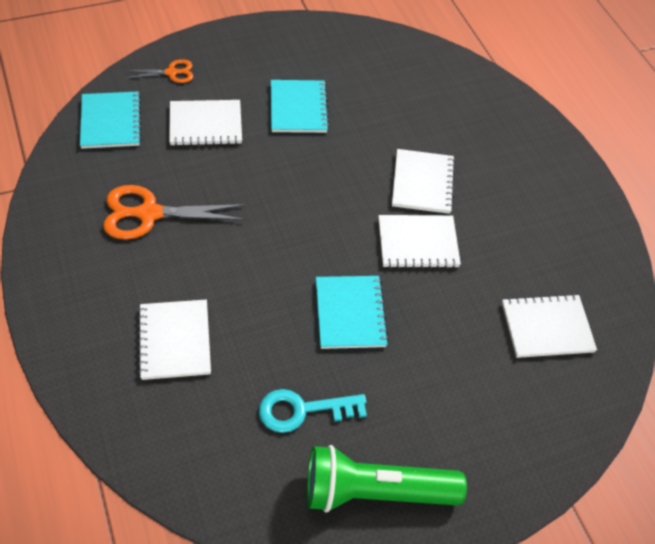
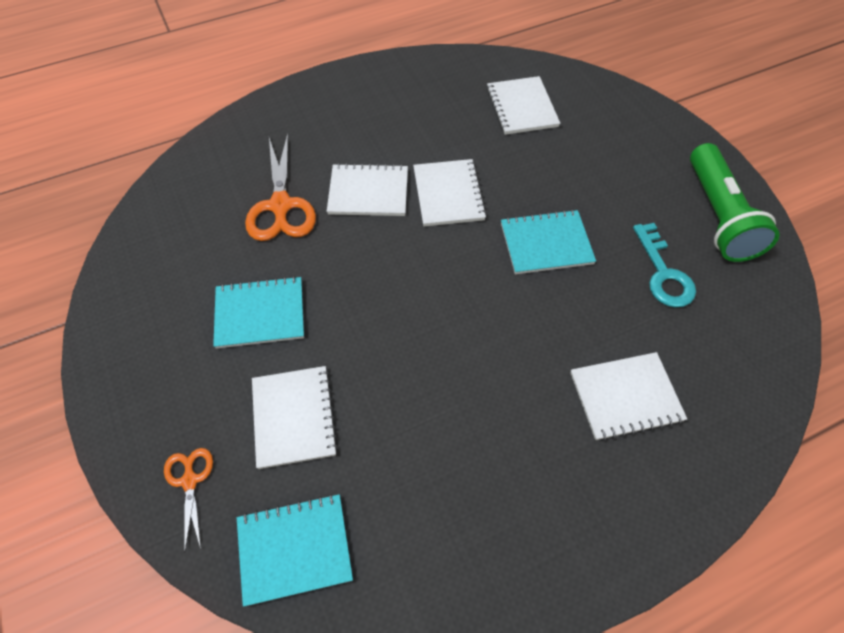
camera: 90 degrees left, 5 degrees up
(148, 214) = (455, 460): orange scissors -> orange scissors (281, 206)

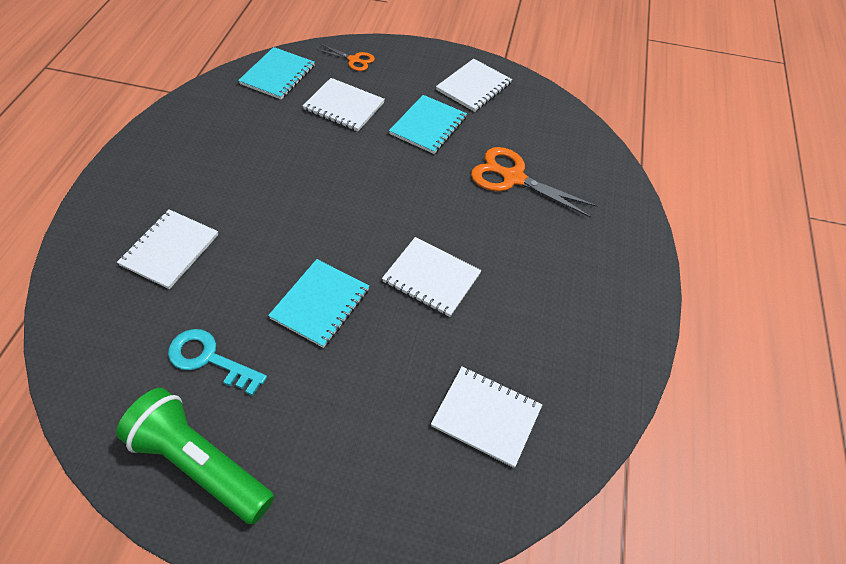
camera: 125 degrees right, 5 degrees down
(368, 192) = (481, 231): white notebook -> white notebook (473, 87)

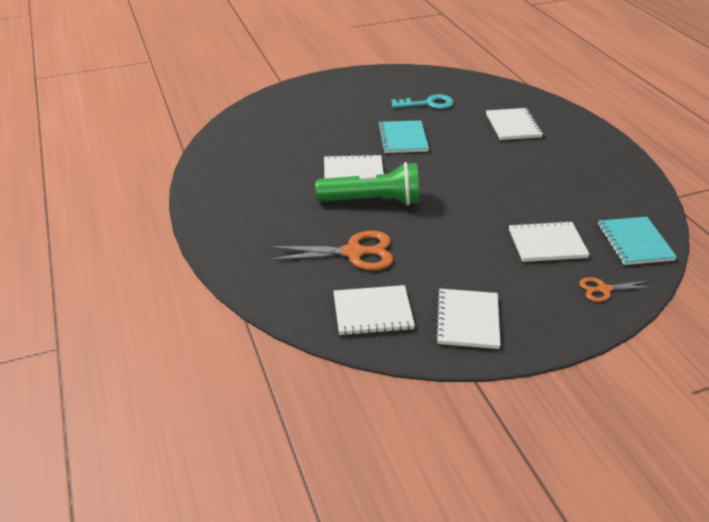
camera: 150 degrees right, 15 degrees down
(201, 464) = (385, 82): green flashlight -> green flashlight (373, 201)
(428, 126) = (463, 261): turquoise notebook -> none
(486, 417) = (270, 135): white notebook -> white notebook (372, 312)

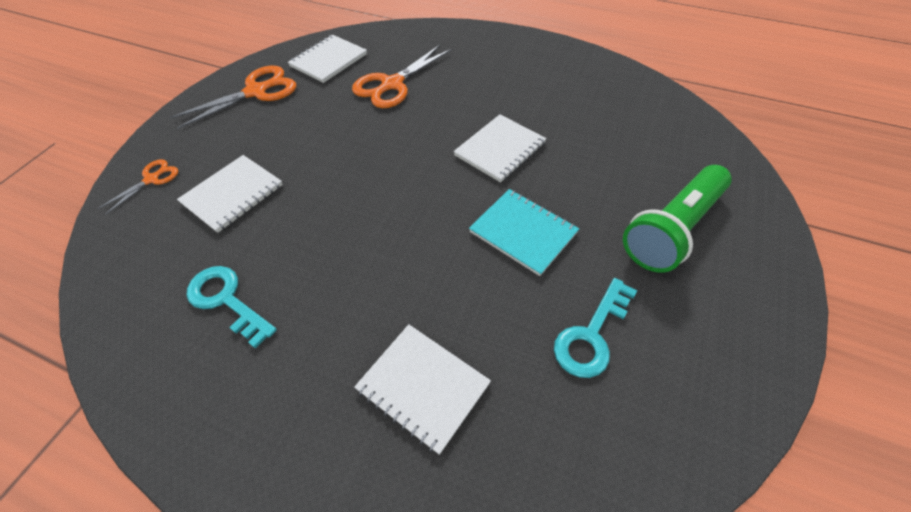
camera: 135 degrees right, 15 degrees up
(373, 201) = (438, 133): green flashlight -> green flashlight (672, 229)
(467, 320) = (256, 91): white notebook -> orange scissors
(583, 193) = (226, 300): none -> turquoise key
(635, 242) = (131, 259): turquoise notebook -> none

